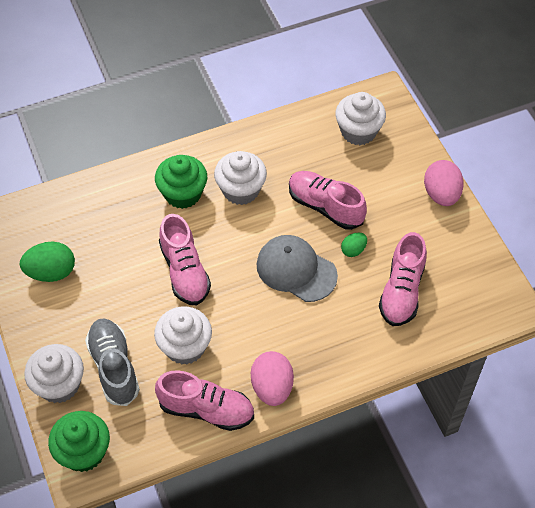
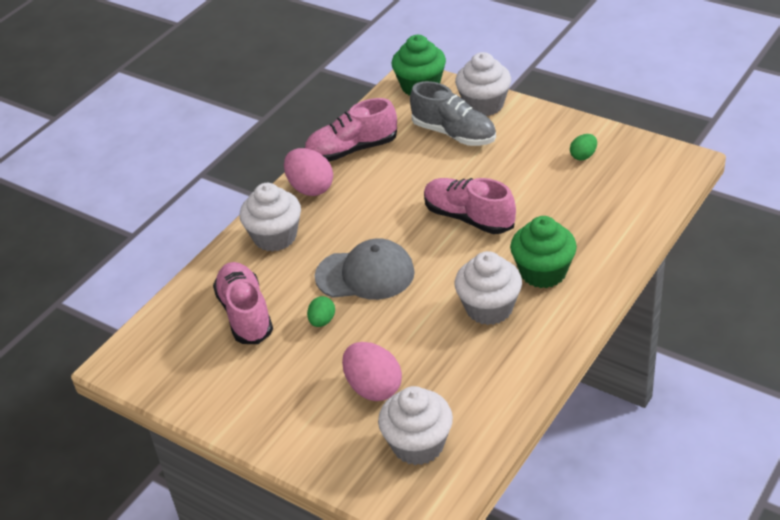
camera: 150 degrees right, 15 degrees down
(51, 272) = (583, 156): green egg -> green egg, size x0.55
(185, 347) = (410, 173): white cupcake -> white cupcake (275, 237)
(325, 207) = (386, 343): pink shoe -> none
(441, 194) = (265, 429): pink egg -> pink egg (373, 388)

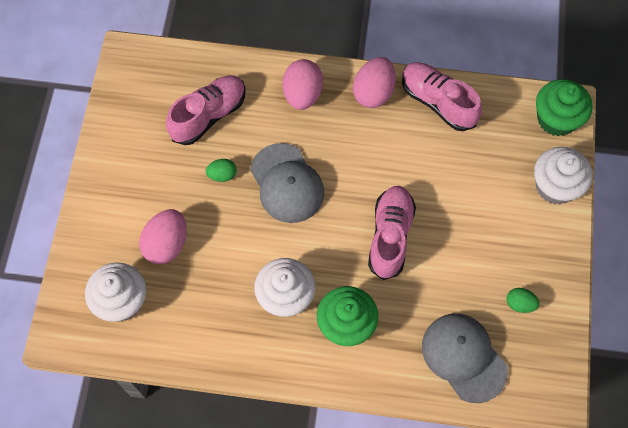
camera: 60 degrees right, 25 degrees up
(275, 237) = (302, 94): white cupcake -> pink egg
(454, 134) = (499, 177): grey shoe -> none
(616, 204) = (464, 357): none -> grey cap

